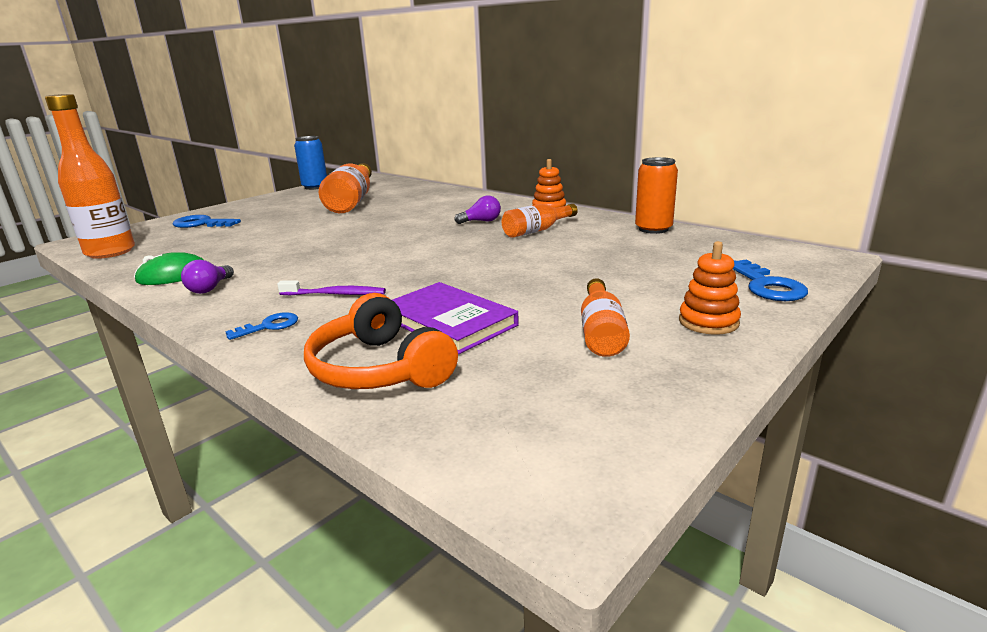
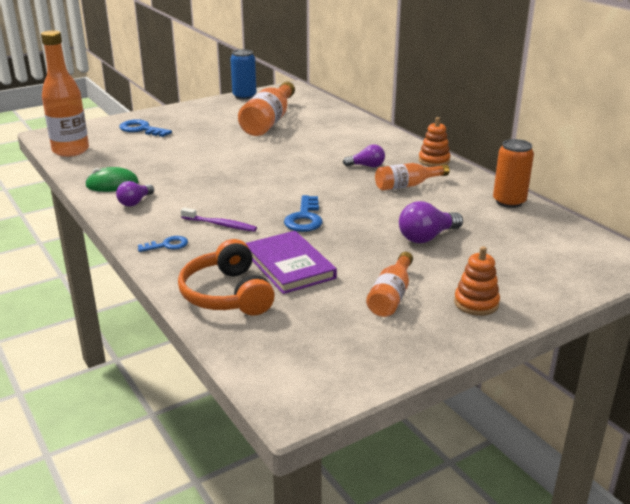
camera: 15 degrees right, 5 degrees up
(595, 269) = (427, 237): none -> purple light bulb
(767, 286) = (552, 280): blue key -> blue key (304, 218)

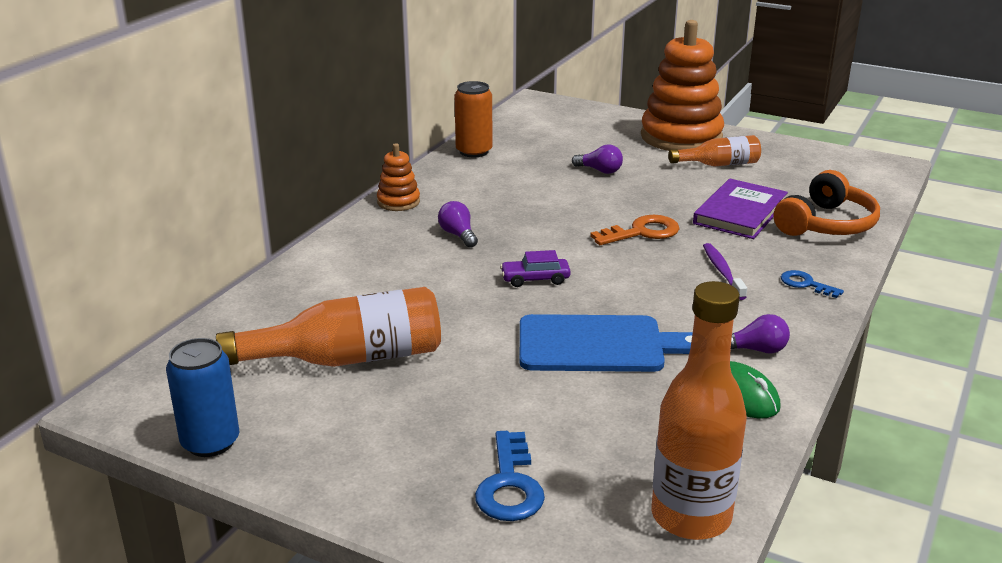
camera: 120 degrees left, 0 degrees up
(202, 168) = (598, 345): none -> blue cutting board
(286, 172) = (535, 279): none -> purple car
(304, 218) = (642, 232): blue key -> orange key
(407, 185) = (490, 201): orange bottle -> none
(427, 237) = (600, 171): purple light bulb -> purple light bulb, size x0.66
(476, 303) = (681, 137): orange stacking toy -> orange stacking toy, size x2.15

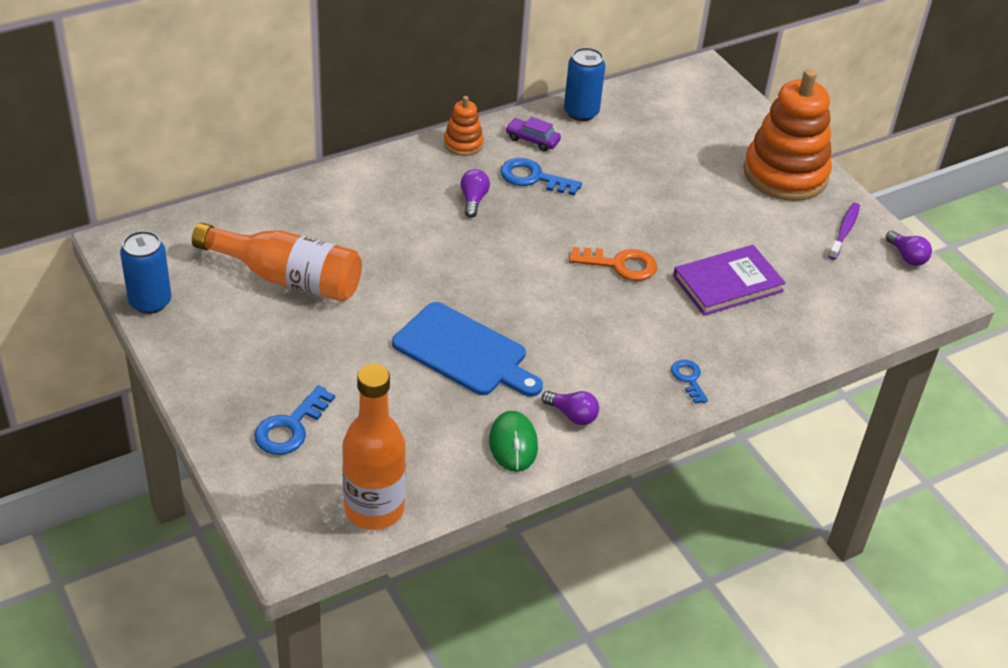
camera: 30 degrees right, 15 degrees up
(474, 151) = (581, 112): orange can -> blue can
(490, 203) = (533, 178): none -> blue key
(535, 279) = (485, 271): purple car -> purple car (532, 140)
(600, 171) = (663, 182): purple light bulb -> purple light bulb (907, 257)
(718, 164) = (778, 222): orange bottle -> none
(722, 272) = (636, 334): purple toothbrush -> purple toothbrush (844, 231)
(826, 224) = (788, 330): orange headphones -> none

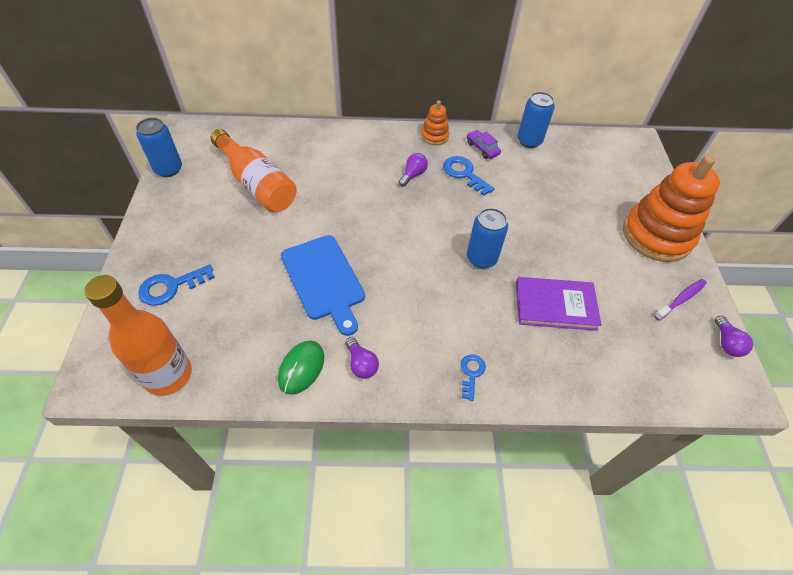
camera: 30 degrees right, 10 degrees up
(620, 265) = (481, 258): orange key -> blue can

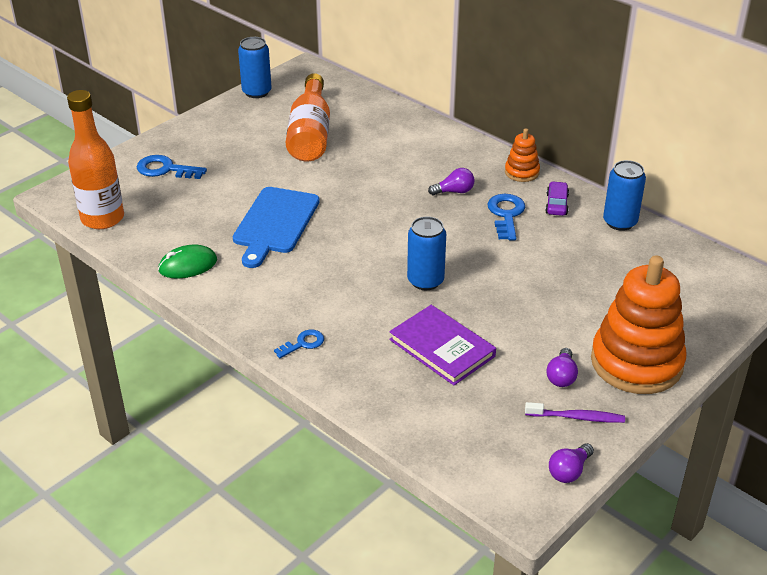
camera: 45 degrees right, 15 degrees down
(361, 364) = (231, 288): purple light bulb -> purple light bulb (561, 376)

